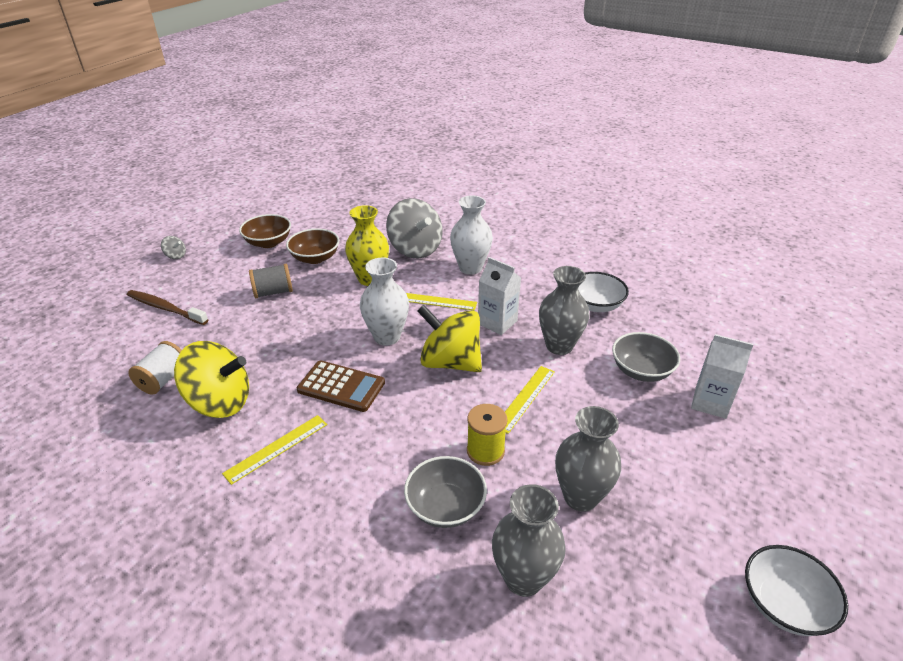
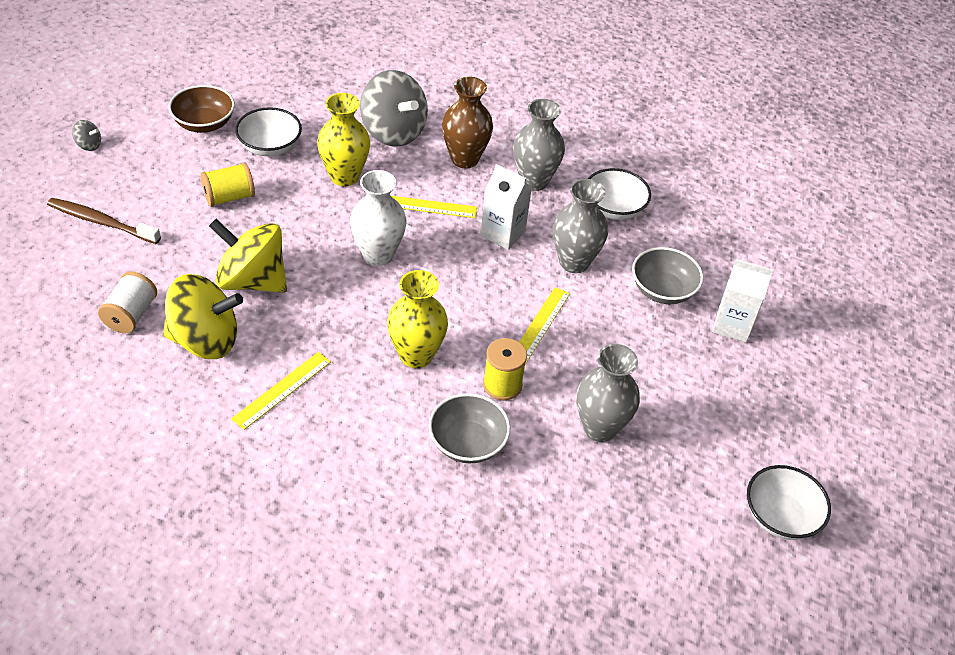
camera: 10 degrees left, 10 degrees up
(273, 292) = (229, 197): grey spool -> yellow spool
(315, 258) = (270, 147): brown bowl -> white bowl
(341, 386) = (337, 318): brown calculator -> none
(407, 421) = (416, 355): none -> yellow vase
(450, 362) = (454, 285): yellow spinning top -> yellow spinning top (252, 280)
(470, 268) = (464, 159): white vase -> brown vase
(523, 578) = (548, 505): grey vase -> grey vase (534, 181)

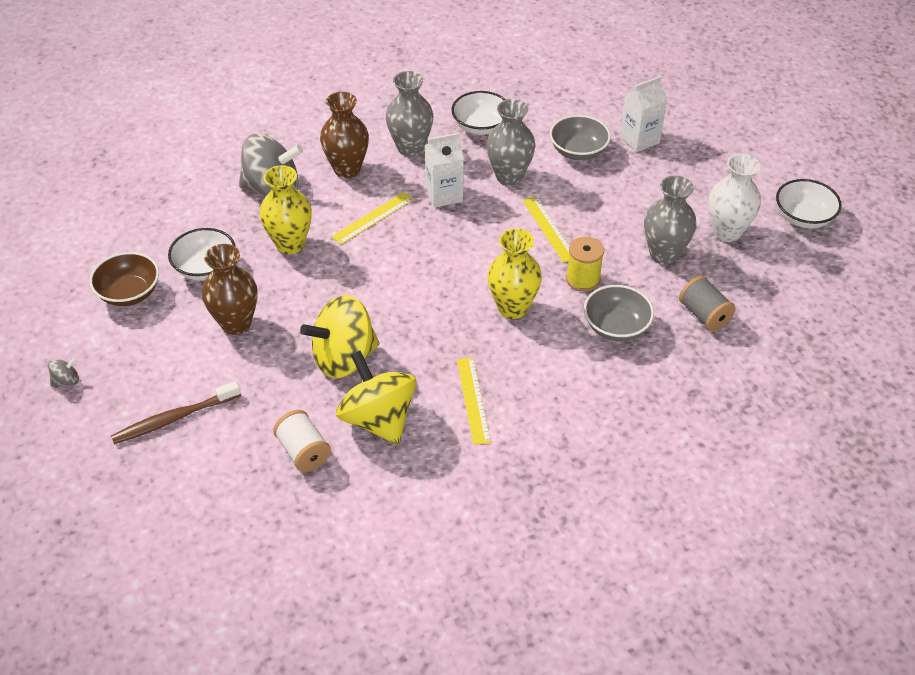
camera: 45 degrees left, 0 degrees up
(205, 340) = (378, 419): yellow spinning top -> yellow spinning top turned 75 degrees counterclockwise
(229, 197) = (236, 323): yellow spool -> brown vase
(378, 255) = (393, 272): white vase -> white vase (727, 232)
(553, 504) = (704, 315): none -> grey spool

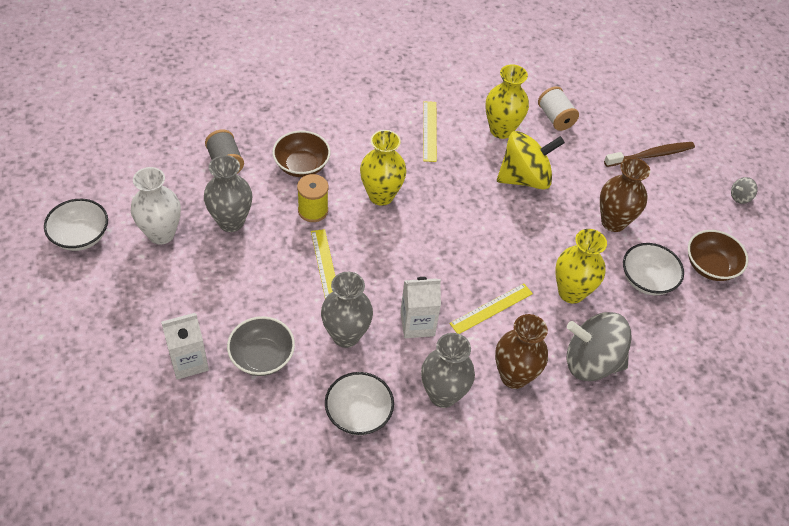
camera: 175 degrees left, 5 degrees up
(378, 419) = (501, 130): yellow spinning top -> yellow vase
(616, 327) = (301, 165): grey bowl -> brown bowl

